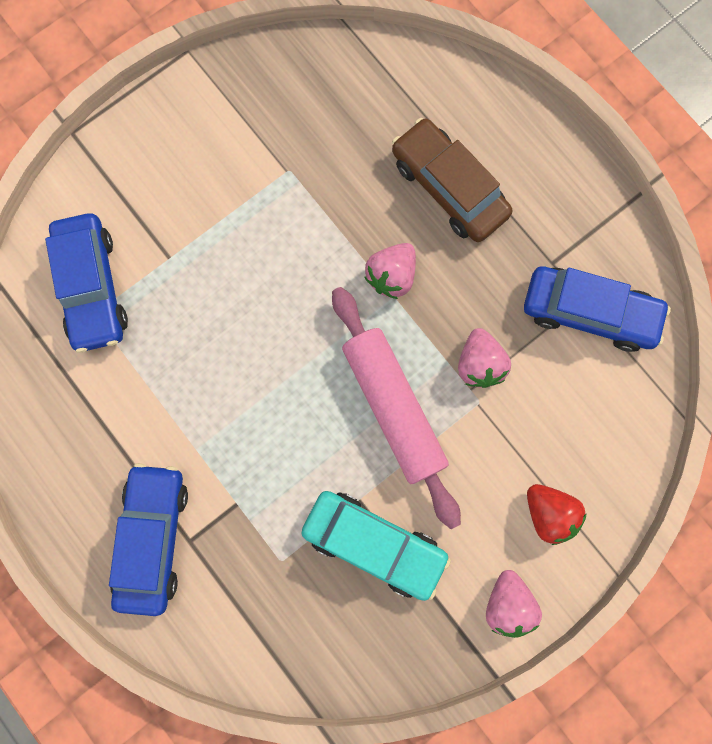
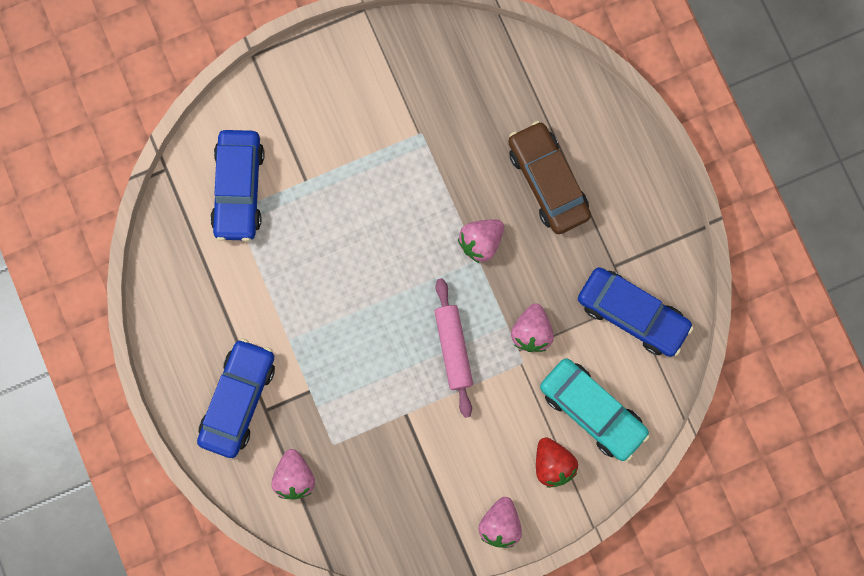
camera: 15 degrees right, 0 degrees up
(245, 614) = (294, 477): none -> pink strawberry
(374, 543) = (409, 450): turquoise car -> turquoise car (592, 411)
(393, 407) = (453, 349): pink rolling pin -> pink rolling pin, size x0.66

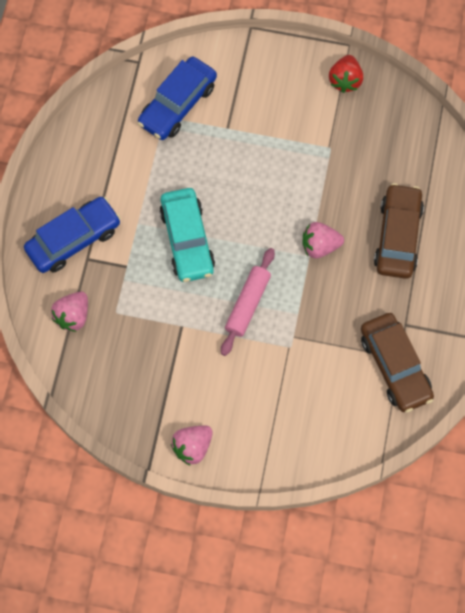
camera: 35 degrees right, 10 degrees down
(531, 332) = (312, 330): pink strawberry -> none
(553, 464) = (261, 431): red strawberry -> red strawberry (345, 80)
(592, 411) = (317, 413): turquoise car -> turquoise car (187, 240)
(632, 314) = (394, 366): blue car -> brown car

